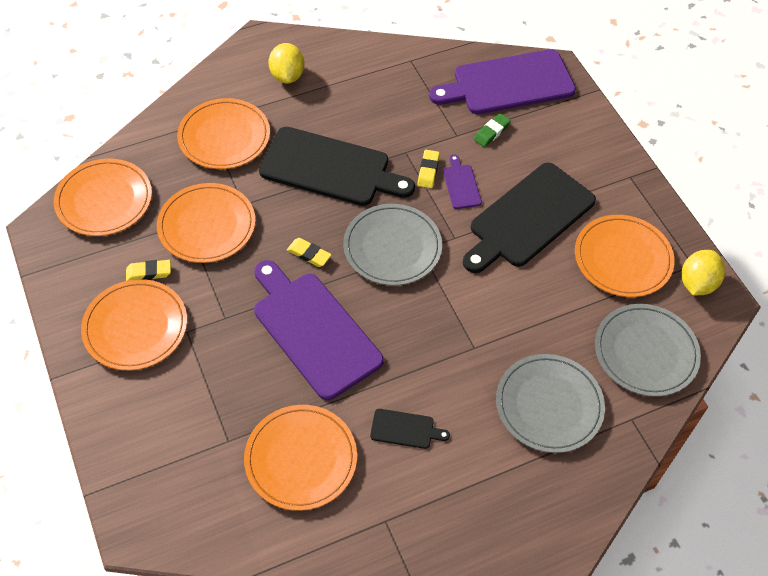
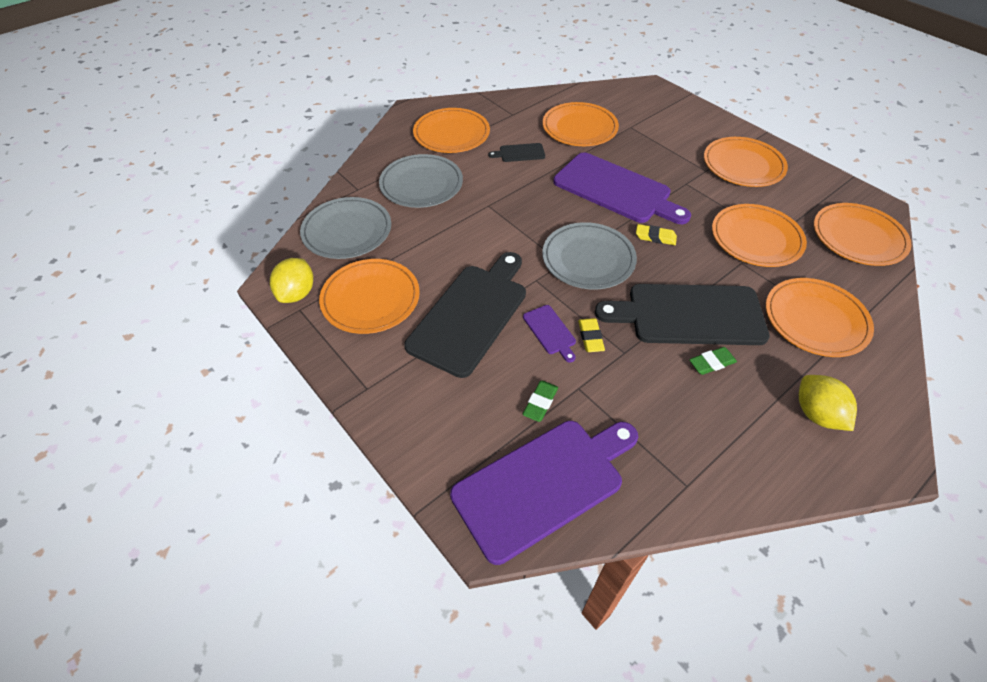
camera: 165 degrees right, 5 degrees down
(149, 272) = (768, 197): yellow eraser -> none
(339, 126) = (711, 363): none -> green eraser
(489, 498) = (451, 134): none -> orange plate

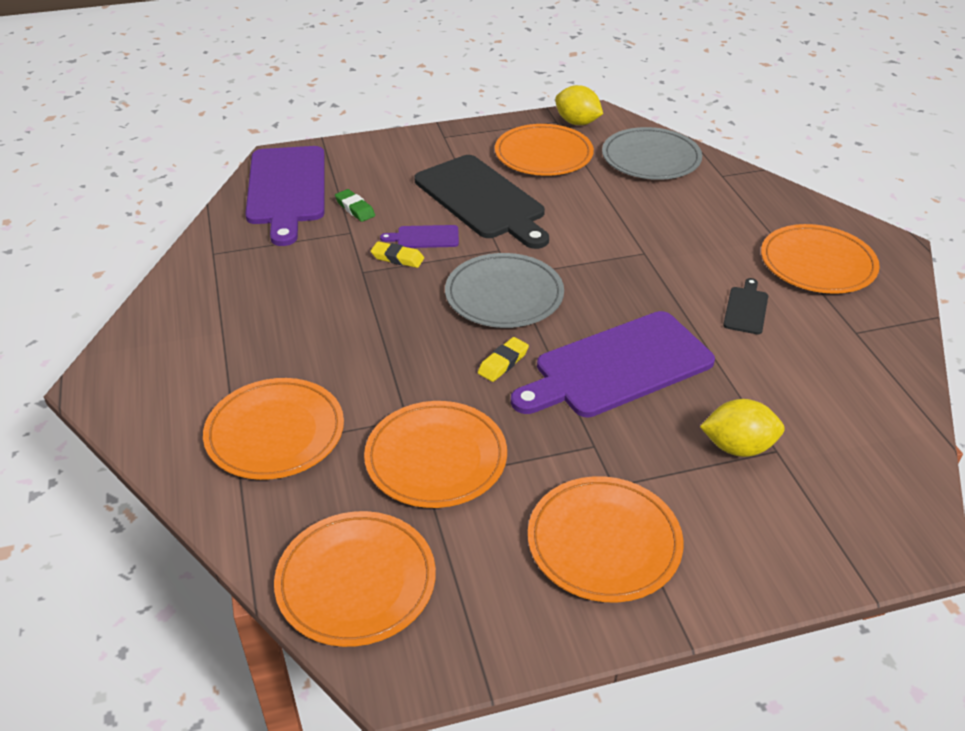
camera: 115 degrees right, 10 degrees down
(421, 184) = (710, 217): grey plate -> none
(579, 128) = (792, 389): orange plate -> none
(689, 315) = (368, 334): black cutting board -> none
(711, 363) = (300, 321): green eraser -> none
(816, 414) = (184, 362): yellow lemon -> yellow lemon (738, 447)

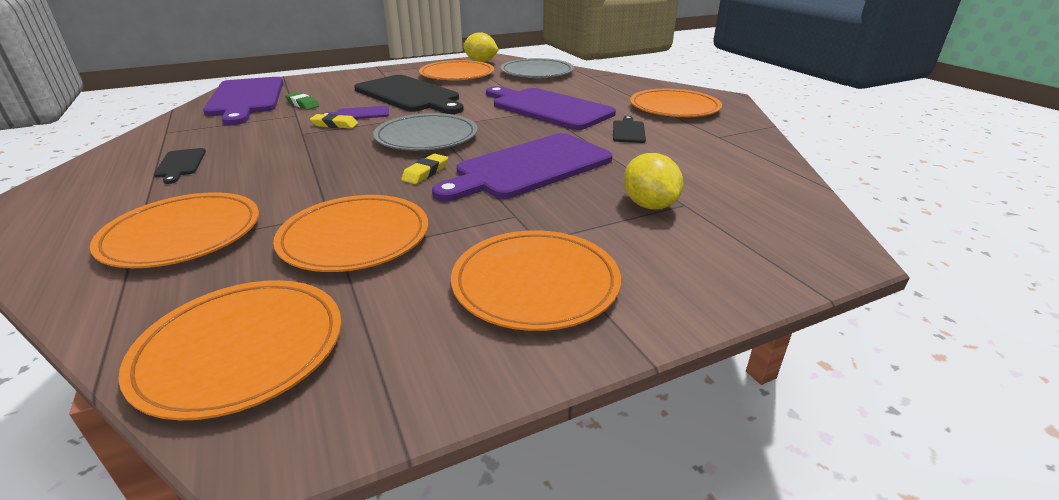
camera: 10 degrees left, 10 degrees down
(244, 318) = (180, 164): none -> black cutting board
(654, 248) = (548, 108): none -> purple cutting board
(738, 447) = (649, 205): yellow lemon -> yellow lemon turned 75 degrees clockwise

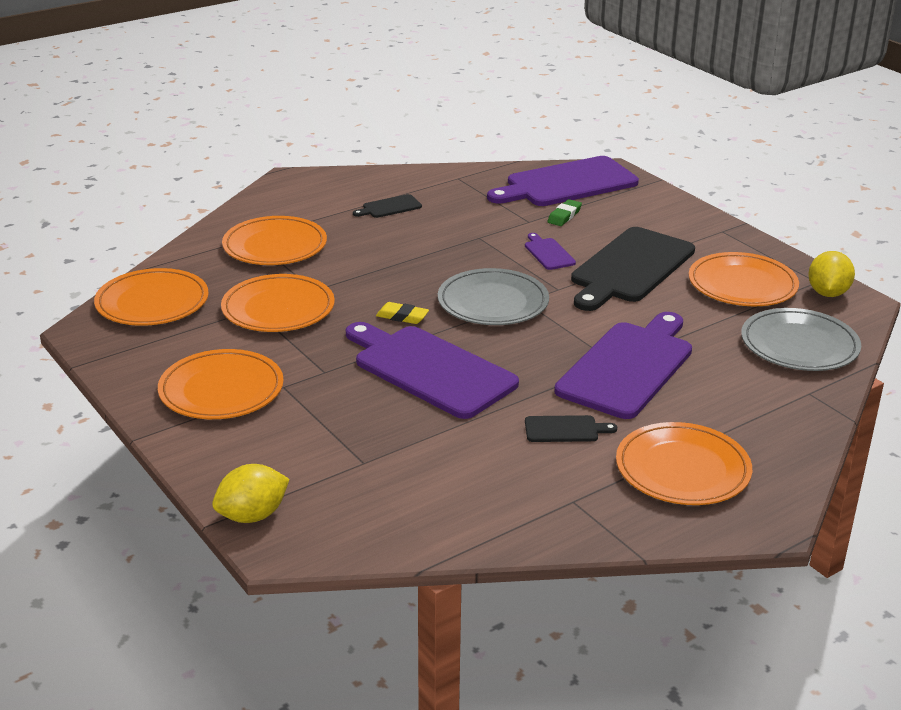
camera: 80 degrees right, 0 degrees up
(335, 125) = (508, 247): yellow eraser -> none
(649, 205) = (357, 441): yellow lemon -> yellow lemon (252, 515)

